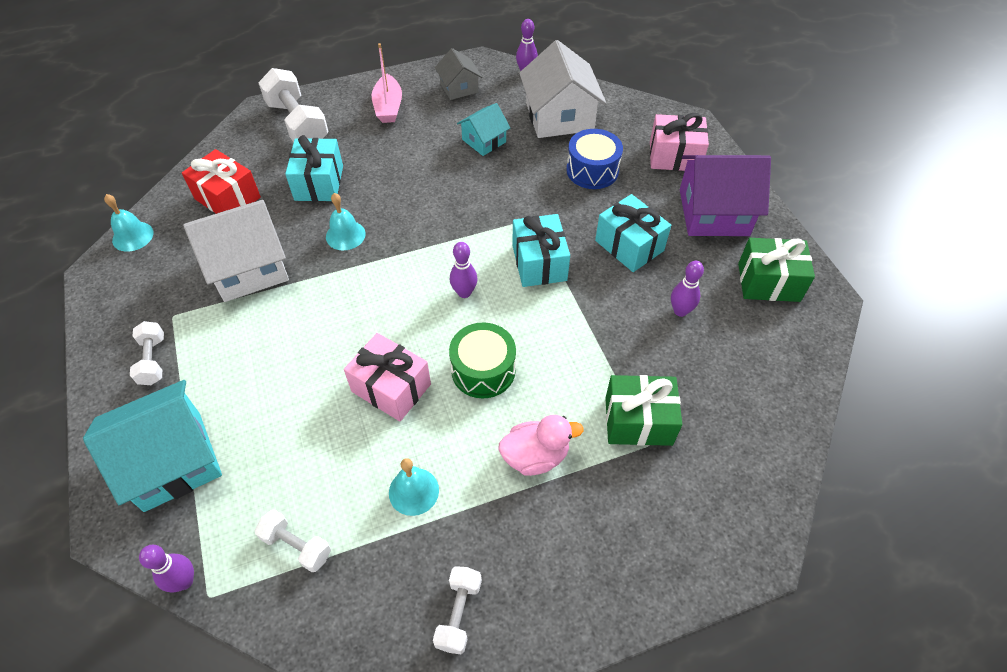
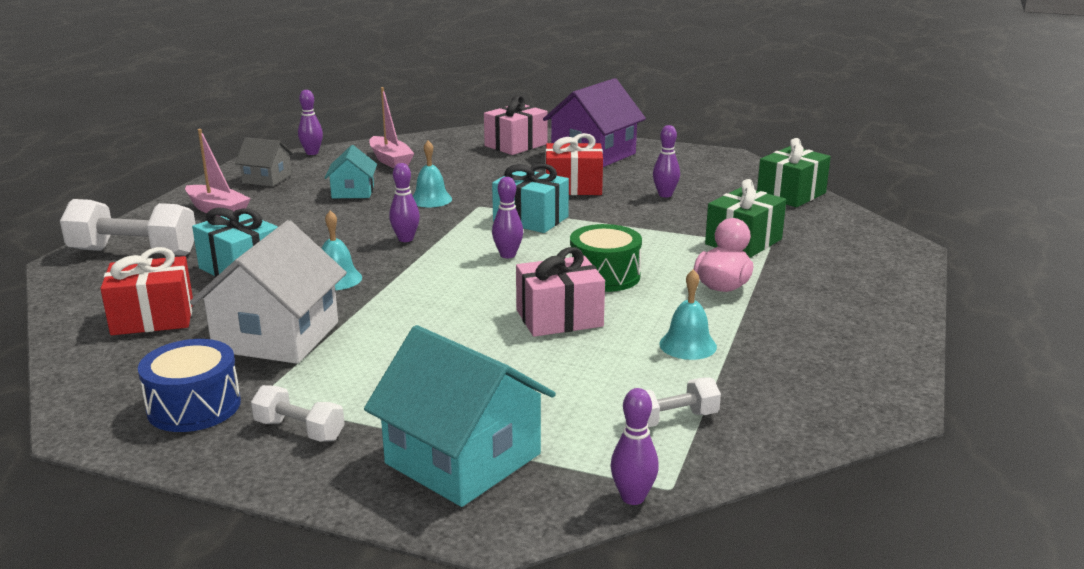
camera: 50 degrees left, 30 degrees down
(132, 236) = (80, 388): turquoise bell -> turquoise bell (431, 199)
(172, 460) = (463, 459): turquoise house -> turquoise house turned 60 degrees counterclockwise
(436, 222) = (405, 239): none -> purple bowling pin
(459, 613) = (836, 367): white dumbbell -> none
(559, 117) = (390, 160): white house -> pink boat
(592, 170) = (472, 171): blue drum -> blue drum (194, 406)
(629, 245) = (573, 187): turquoise gift -> red gift
(768, 282) = (686, 164): green gift -> green gift (791, 194)

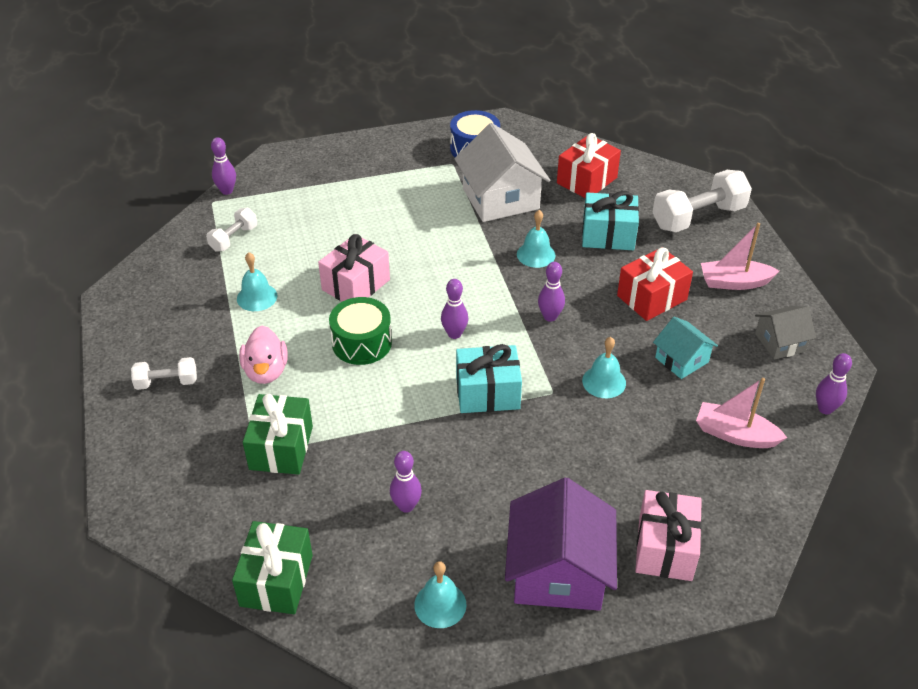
camera: 145 degrees right, 20 degrees up
(299, 430) = (409, 159): white dumbbell -> white dumbbell (166, 382)
(463, 459) = (319, 177): turquoise house -> none
(573, 187) = (506, 474): red gift -> red gift (651, 297)
(683, 163) = (440, 604): none -> turquoise bell

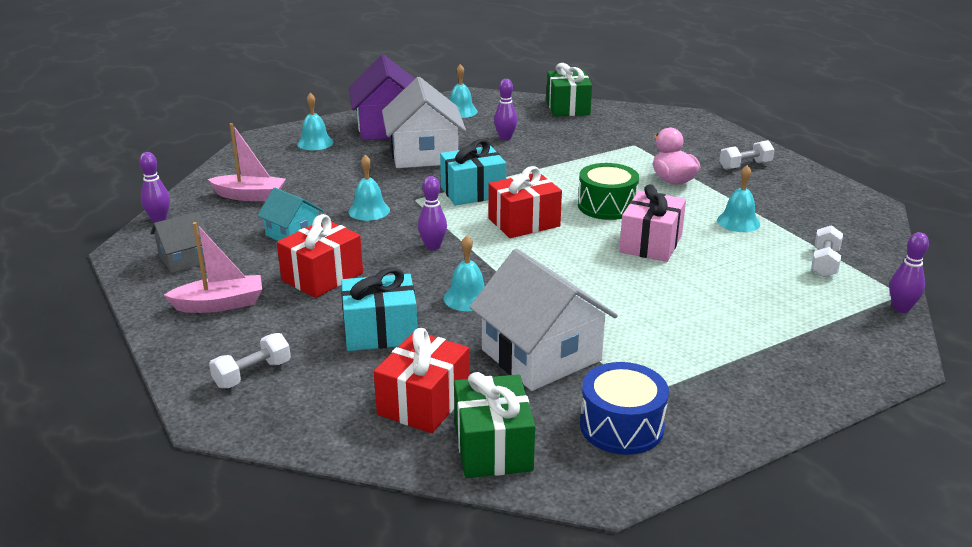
camera: 165 degrees right, 15 degrees down
(281, 448) = (617, 149): green gift -> green gift (493, 447)
(454, 334) = (524, 222): purple bowling pin -> red gift
(523, 485) = (424, 154): none -> white house
(665, 548) = (315, 143): pink gift -> turquoise bell
(698, 217) = (252, 374): white dumbbell -> white dumbbell, size x0.55

